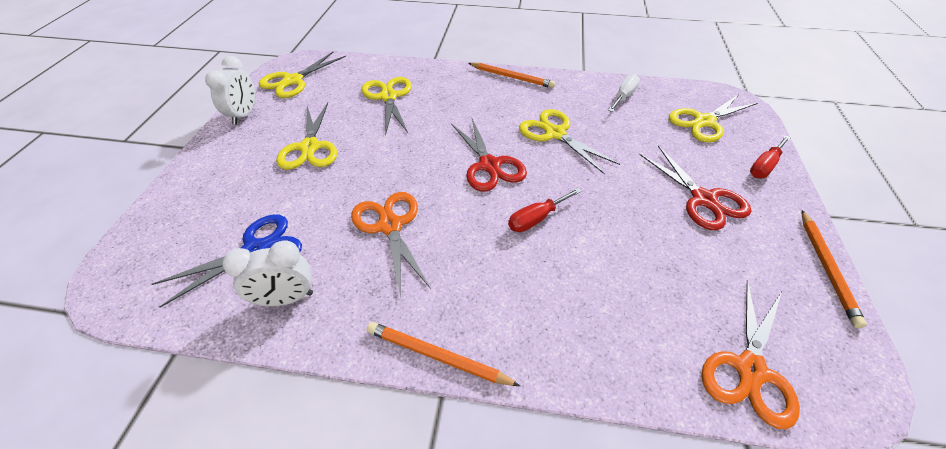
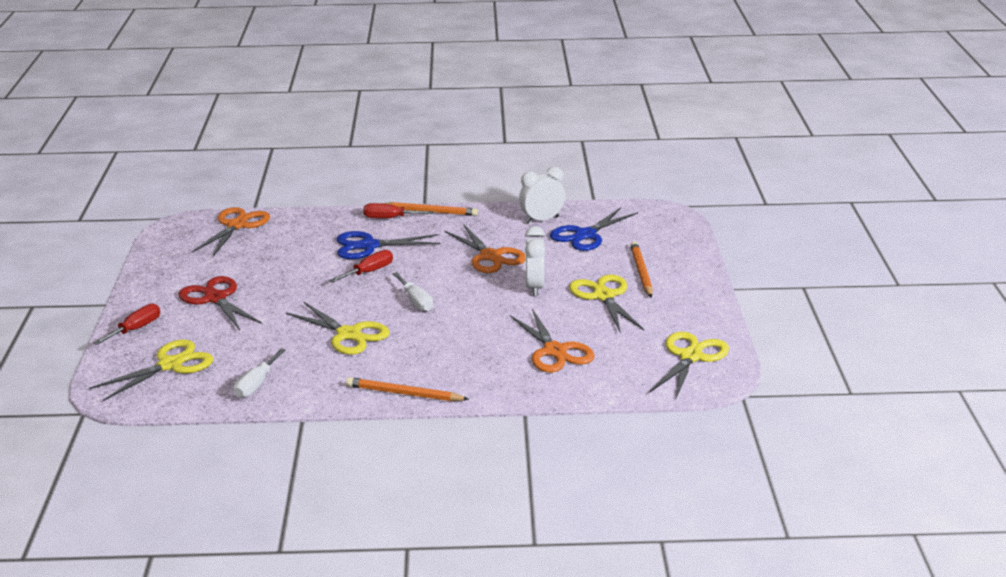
camera: 170 degrees right, 20 degrees down
(244, 115) = (705, 315): white clock -> white clock (535, 287)
(388, 97) = (555, 351): yellow scissors -> orange scissors
(489, 165) = (416, 301): red scissors -> white screwdriver
(503, 346) = (390, 218): none -> red screwdriver
(536, 273) = (369, 246): none -> blue scissors
(826, 268) = (144, 270): orange pencil -> orange pencil (641, 272)

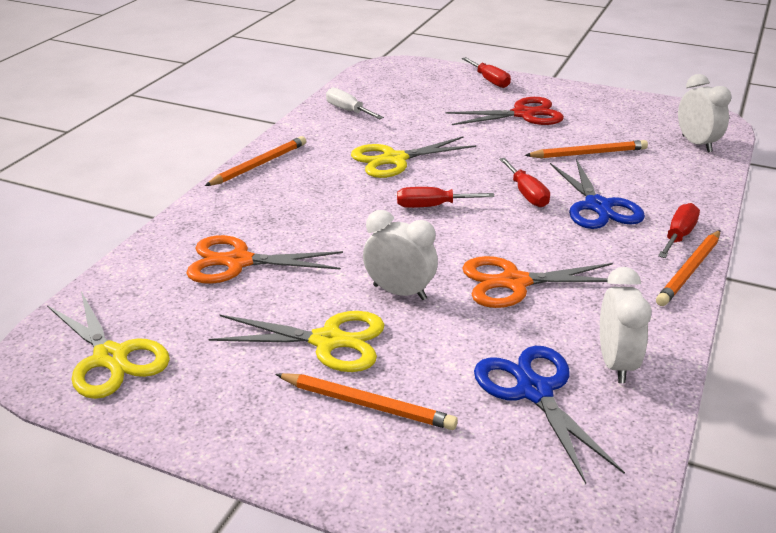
camera: 115 degrees right, 5 degrees up
(170, 365) = (415, 86): yellow scissors -> none
(236, 225) = (696, 144): orange scissors -> white clock
(282, 261) = (588, 153): none -> orange pencil
(369, 246) = (598, 206): blue scissors -> blue scissors turned 150 degrees clockwise
(416, 301) = (432, 206): white screwdriver -> red screwdriver

